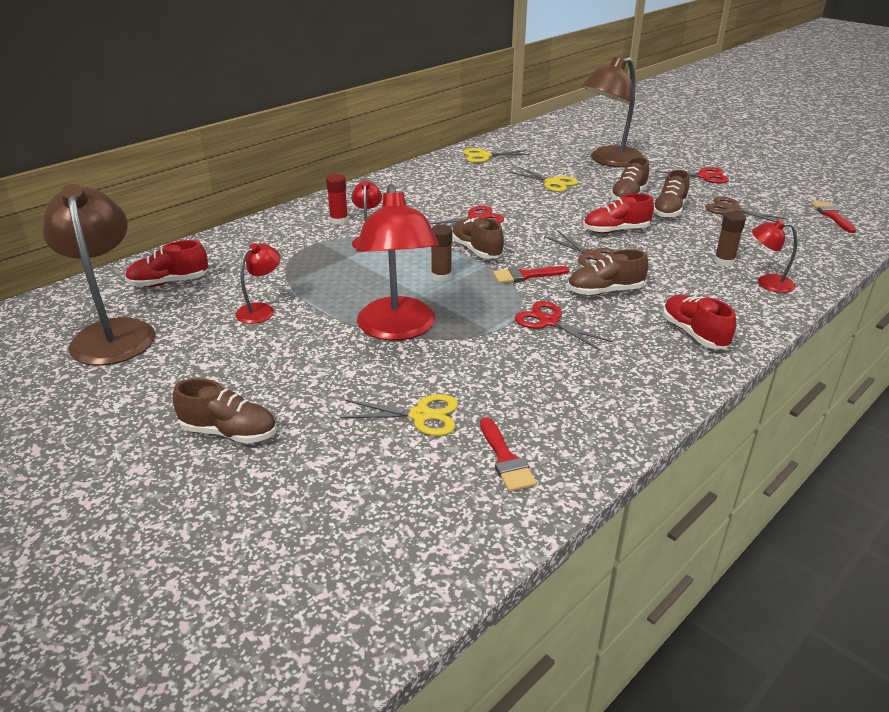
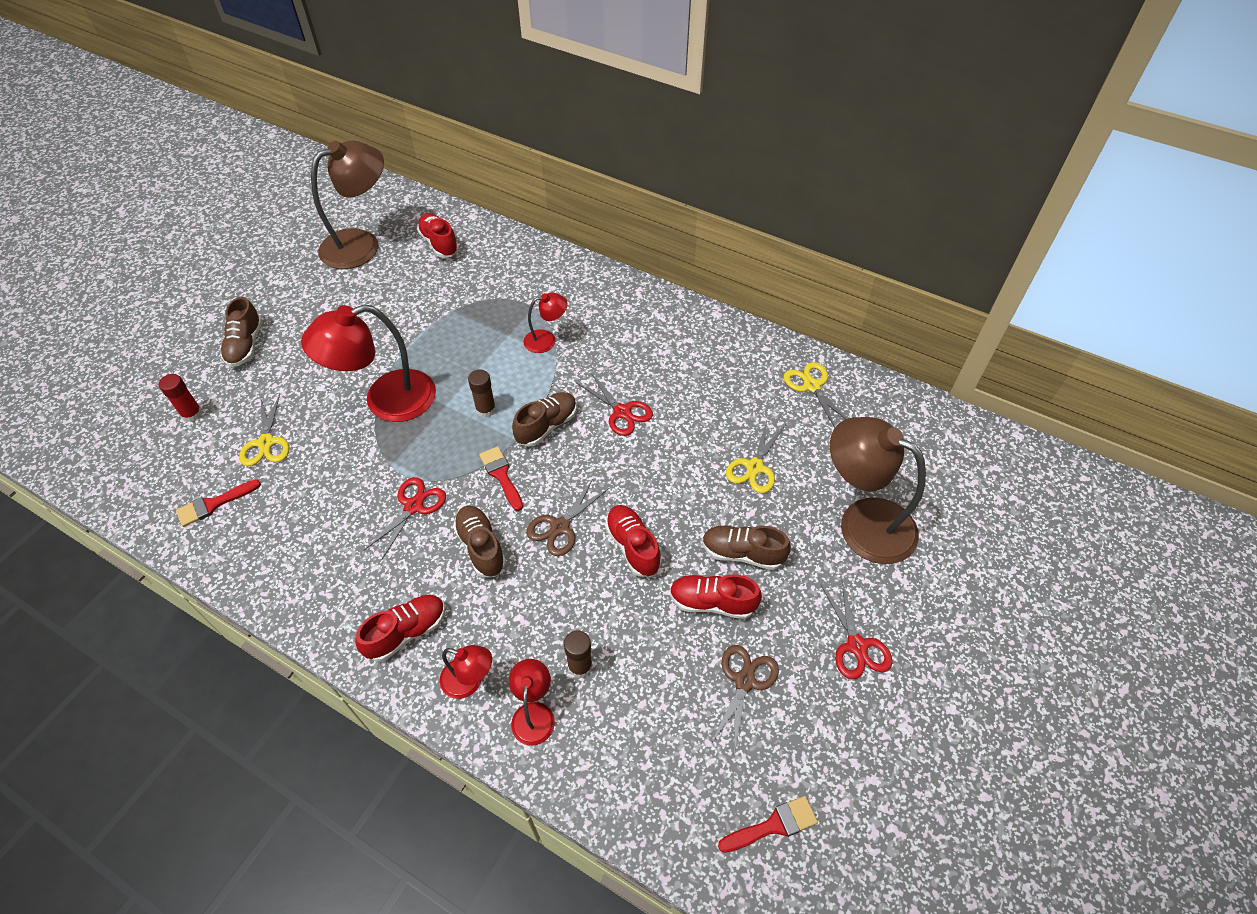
camera: 75 degrees right, 20 degrees up
(261, 310) = (405, 309): red lamp -> red lamp (469, 681)
(339, 220) = (584, 308): red glue stick -> red glue stick (192, 414)
(669, 211) = (712, 602): brown shoe -> red shoe

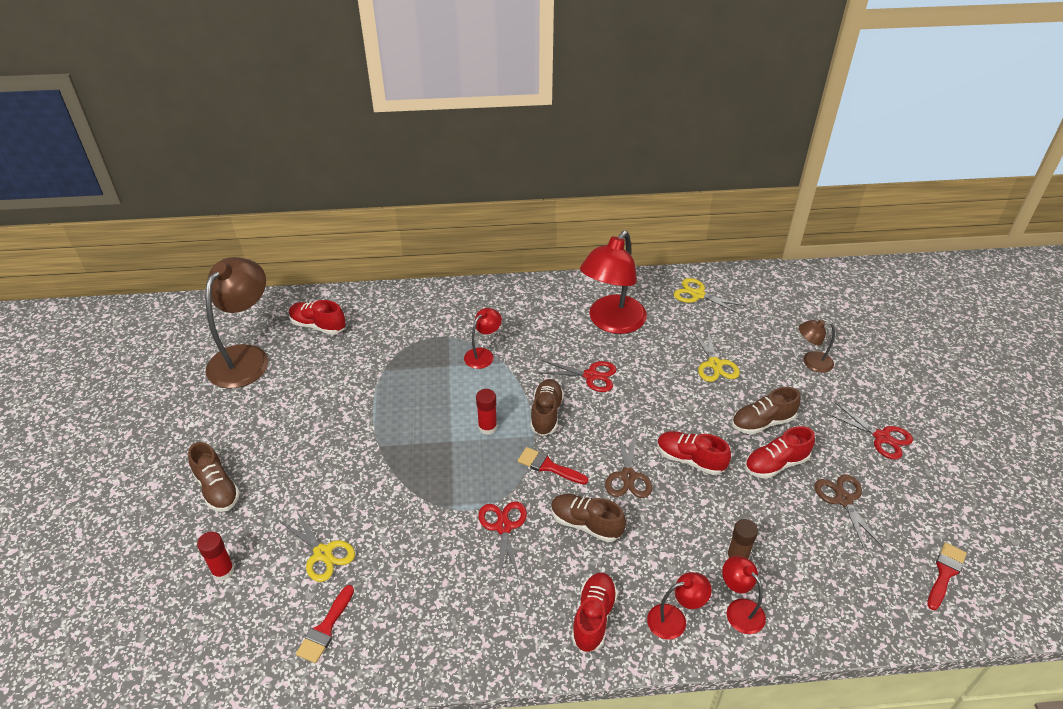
camera: 35 degrees left, 10 degrees down
(386, 401) = (397, 464): red lamp -> red lamp (611, 322)
(486, 409) = (487, 427): brown glue stick -> red glue stick
(862, 522) = (811, 362): brown lamp -> brown lamp, size x0.49

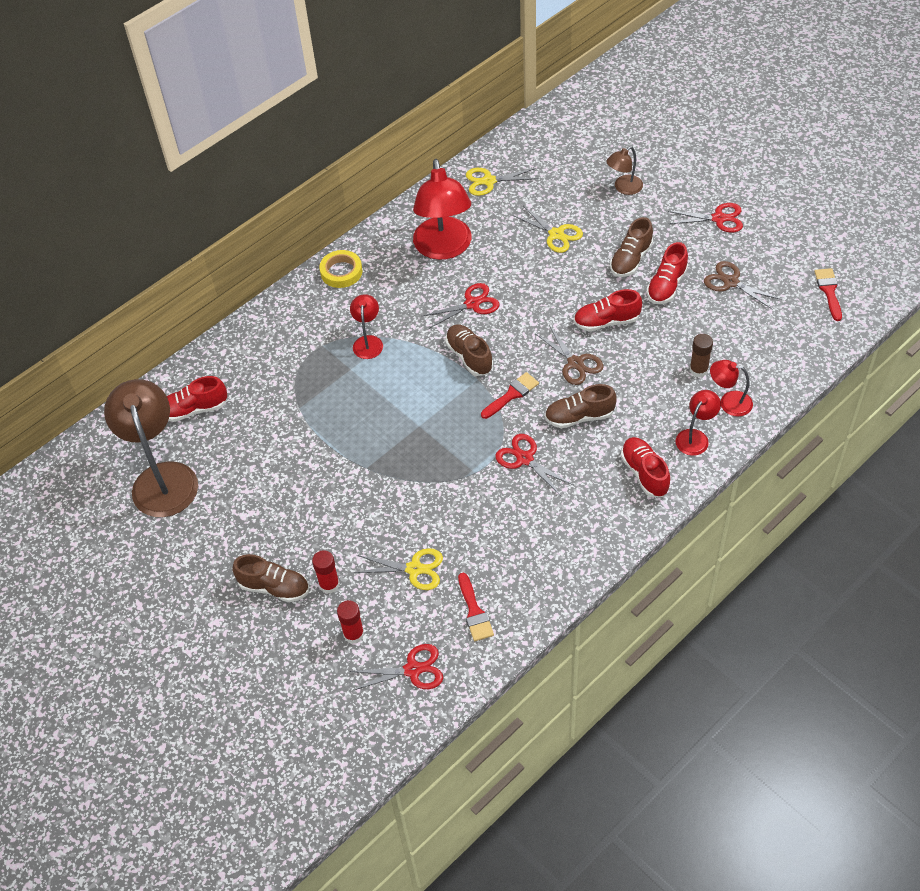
camera: 35 degrees left, 10 degrees up
(227, 639) = (413, 670): none -> red scissors
(487, 427) = (435, 396): red glue stick -> red glue stick (329, 584)
(518, 295) = (341, 272): none -> yellow tape
(548, 466) = (512, 394): red brush -> red brush turned 150 degrees clockwise

